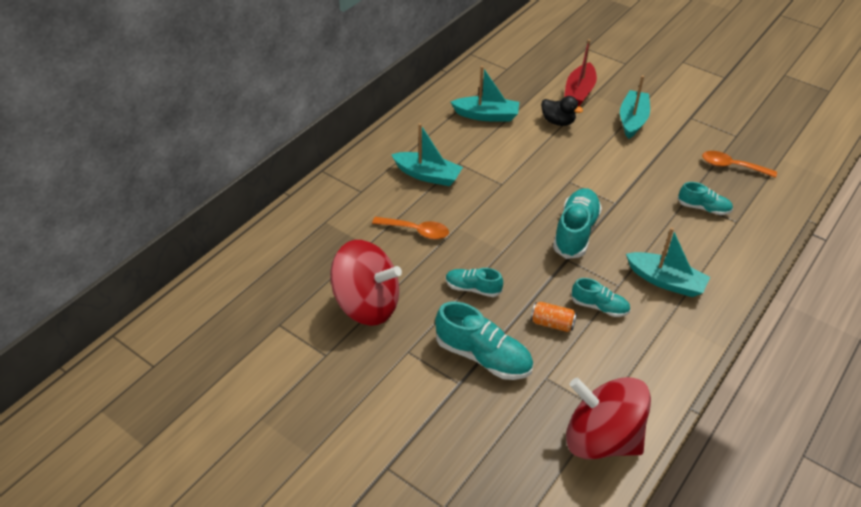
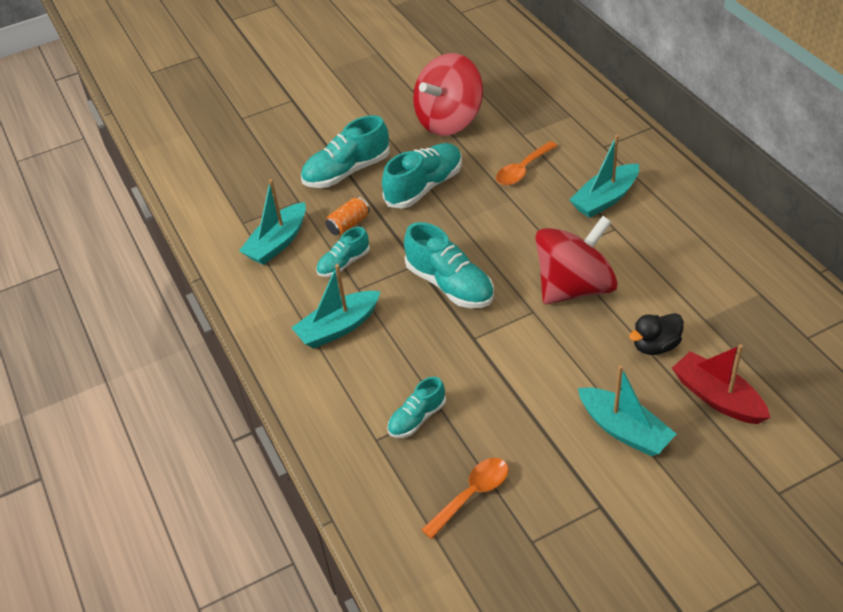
camera: 120 degrees right, 0 degrees up
(473, 288) = (424, 187): turquoise shoe -> turquoise shoe, size x1.70
(486, 115) = (699, 280): turquoise boat -> turquoise boat (277, 243)
(601, 438) = (222, 212): red spinning top -> red spinning top (574, 287)

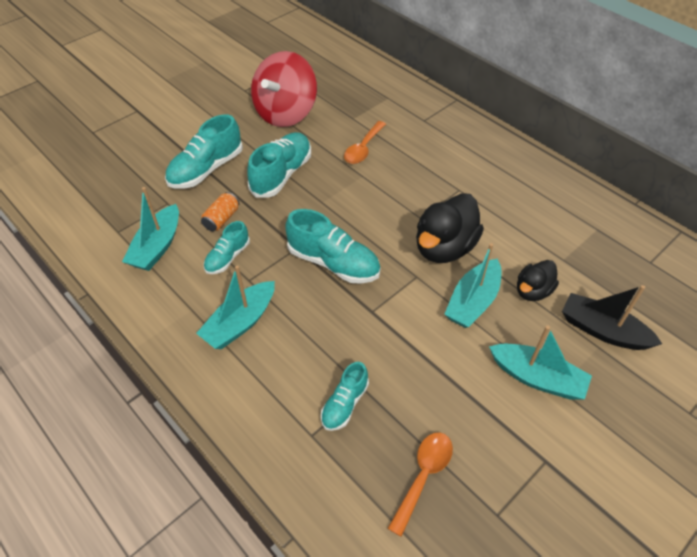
camera: 20 degrees left, 5 degrees up
(574, 287) = (444, 248): red spinning top -> black duck
(605, 199) = (441, 165): turquoise boat -> turquoise boat (473, 301)
(717, 397) = (602, 330): red boat -> black boat

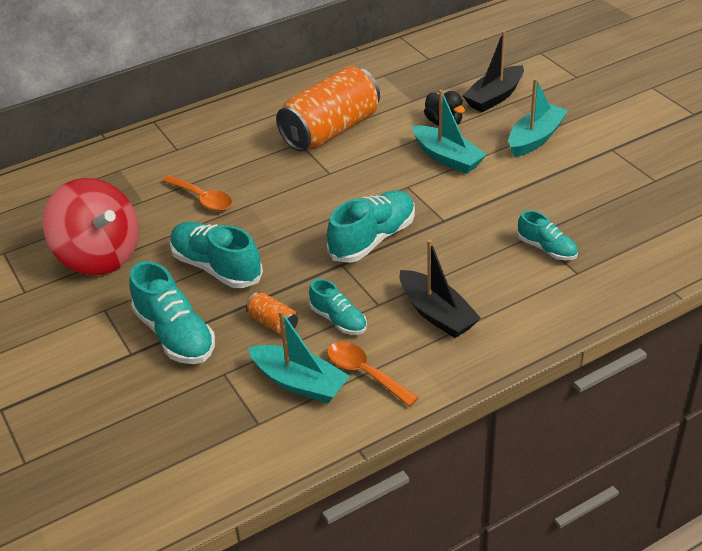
camera: 75 degrees left, 10 degrees down
(240, 323) = (437, 313): turquoise boat -> black boat
(423, 476) = (621, 212): orange spoon -> orange spoon (365, 373)
(444, 248) = (376, 164): black duck -> none
(485, 207) = (331, 131): none -> orange can

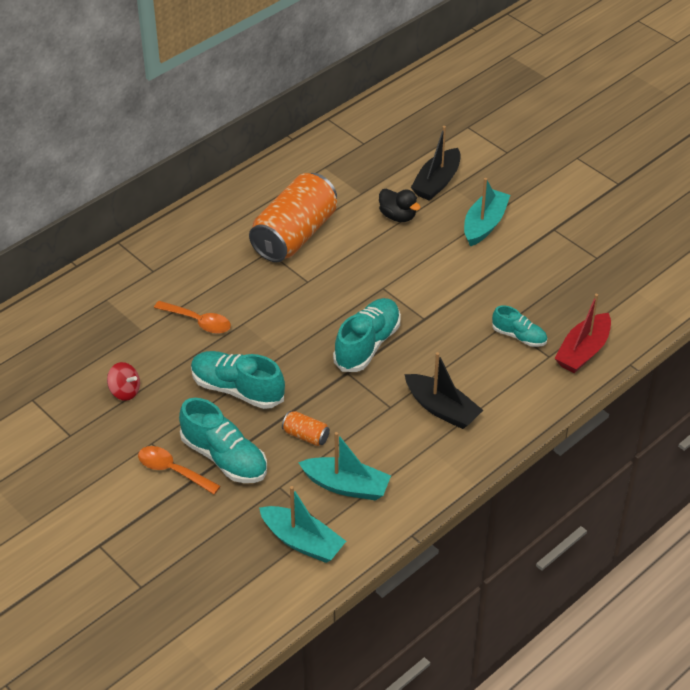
camera: 15 degrees left, 5 degrees up
(99, 256) = (125, 391): red spinning top -> red spinning top, size x0.43
(338, 320) = (361, 425): turquoise shoe -> none
(365, 373) = (397, 470): orange spoon -> orange spoon (172, 470)
(447, 158) = (410, 253): turquoise boat -> turquoise boat (302, 541)
(619, 272) = (583, 351): none -> red boat

